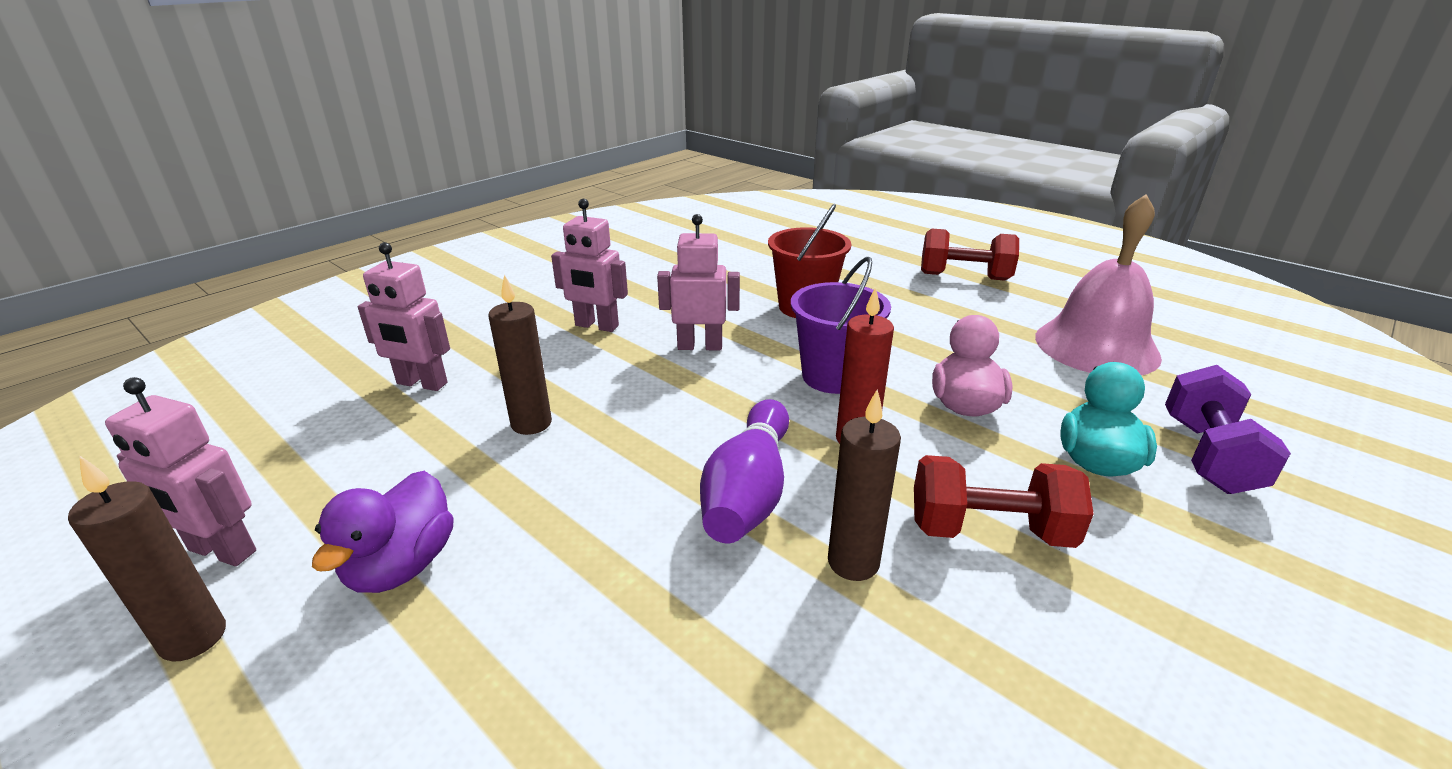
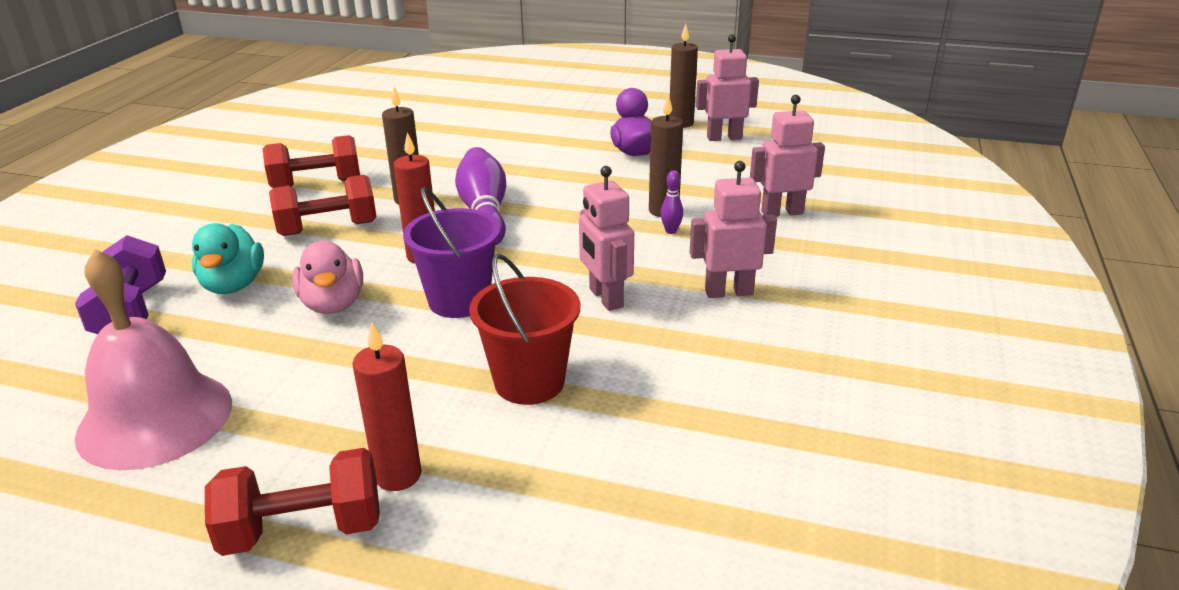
camera: 155 degrees right, 0 degrees up
(561, 394) = (671, 231): none -> purple bowling pin
(700, 346) = (605, 298): pink robot -> pink robot turned 90 degrees clockwise
(908, 285) = (398, 475): none -> red candle
(1037, 684) = (316, 184): none -> red dumbbell

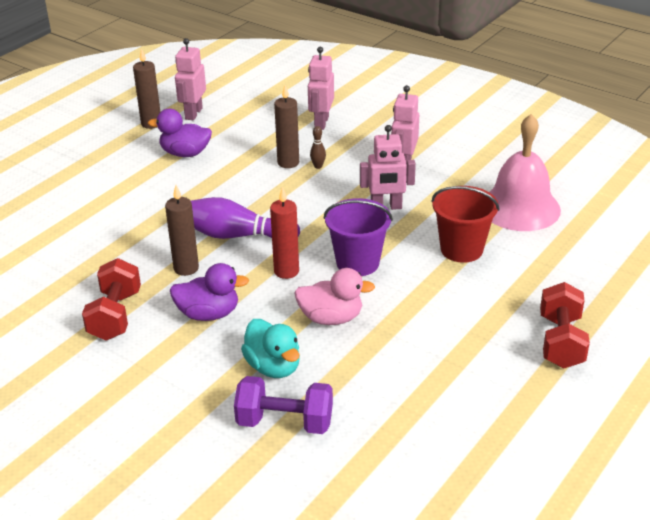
camera: 70 degrees left, 5 degrees up
(155, 419) = (436, 402): pink bell -> pink bell (520, 207)
(233, 285) = (273, 367): turquoise duck -> turquoise duck turned 45 degrees clockwise
(328, 228) = (208, 314): red dumbbell -> purple duck
(398, 475) = (527, 305): red candle -> none
(671, 231) = (318, 166): purple bowling pin -> brown bowling pin

